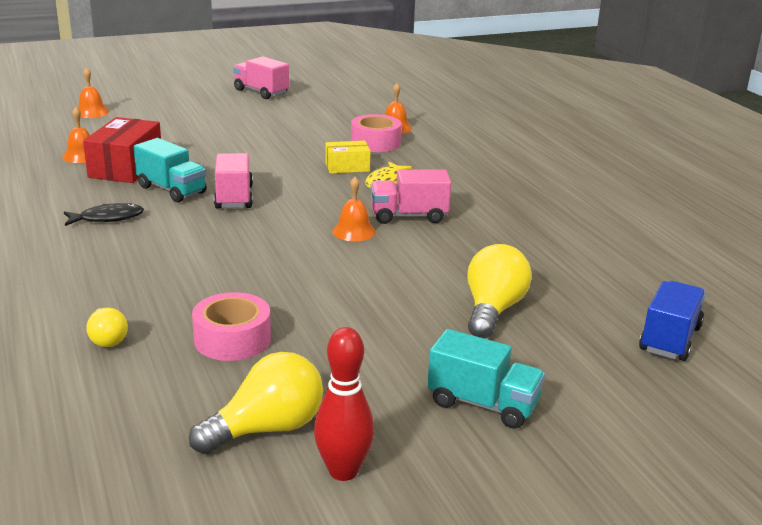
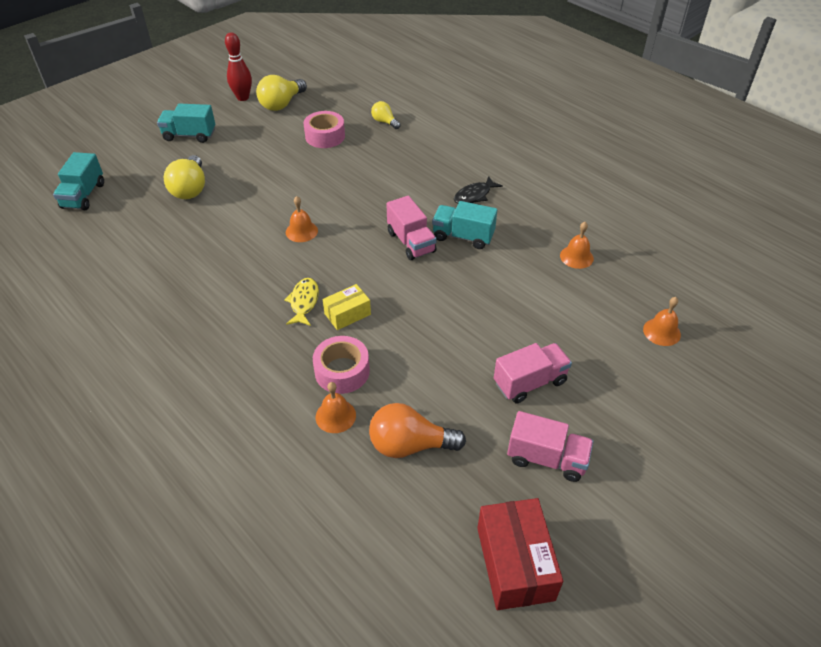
camera: 160 degrees right, 20 degrees up
(126, 167) = (525, 253): red box -> red box (515, 563)
(349, 110) = (410, 445): none -> orange light bulb
(408, 216) = (267, 260): pink truck -> pink truck (530, 382)
(670, 339) = (83, 195): blue truck -> turquoise truck

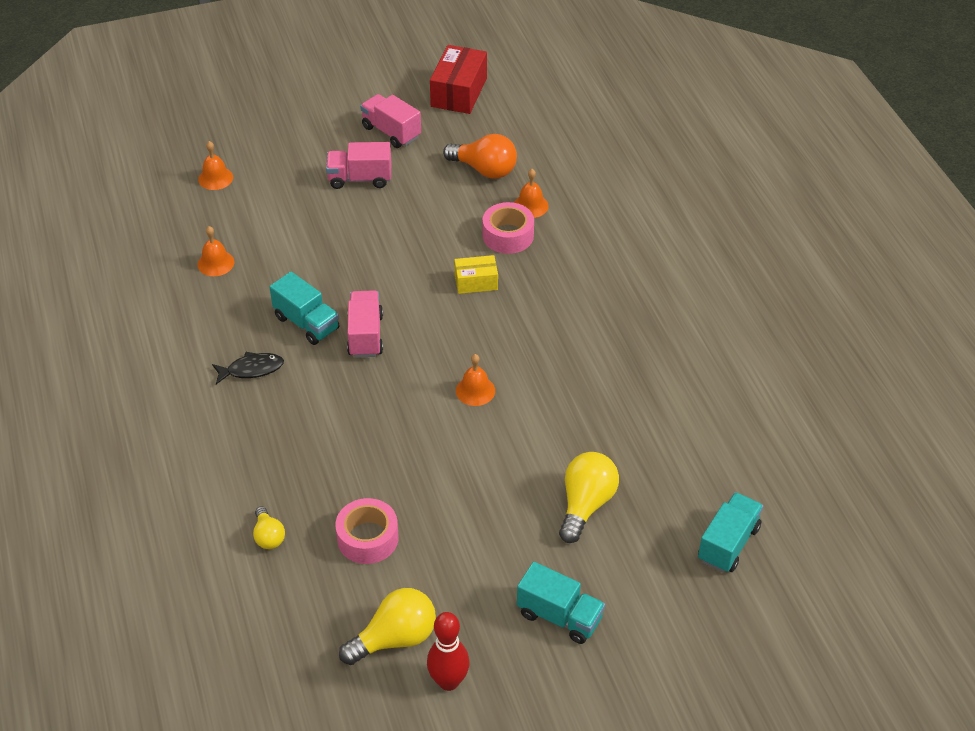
camera: 155 degrees left, 0 degrees up
(304, 302) = (511, 308): yellow fish -> none

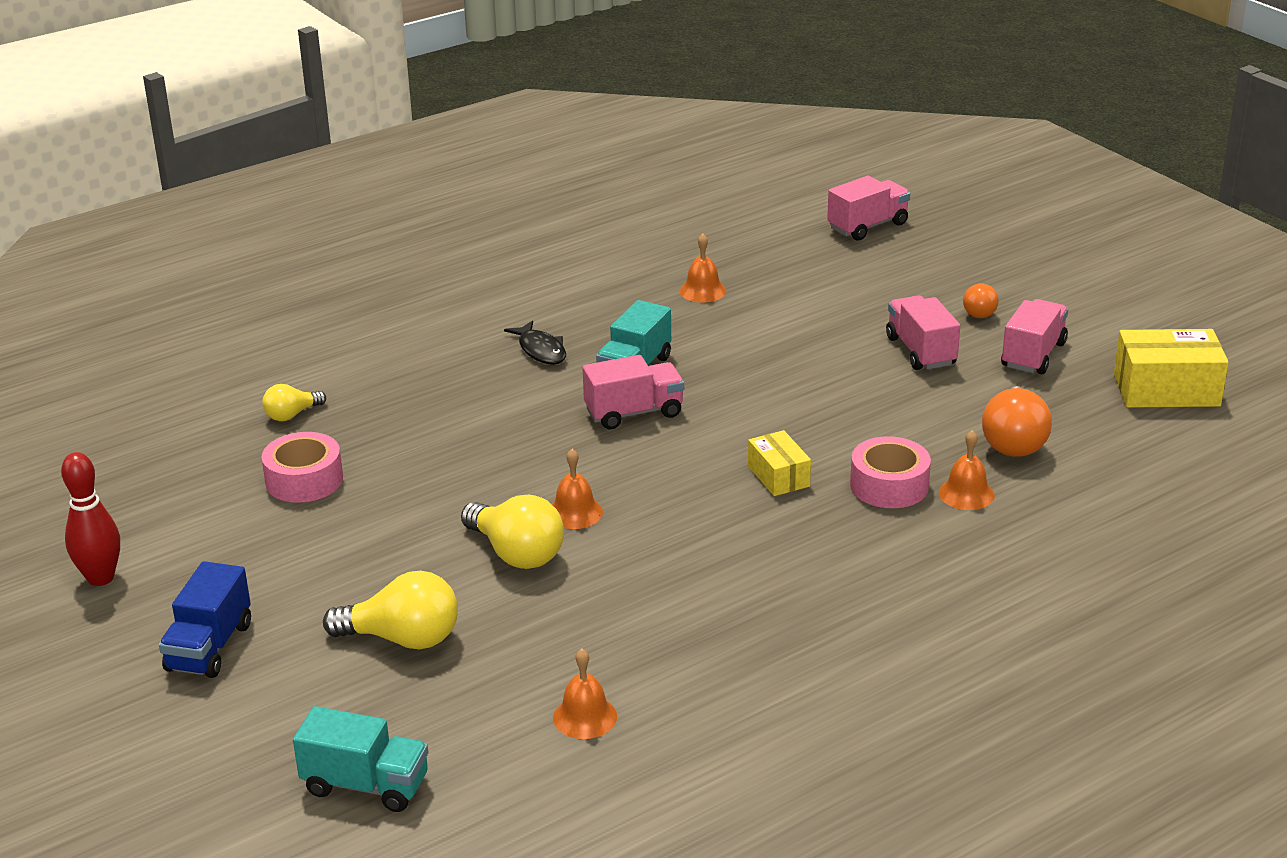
camera: 75 degrees right, 15 degrees down
(175, 157) = (867, 226): none -> pink truck
(215, 178) = (849, 258): orange bell -> orange bell (585, 717)
(324, 139) = (978, 311): none -> orange light bulb
(395, 638) = (159, 528): yellow light bulb -> yellow light bulb (516, 553)
(459, 92) = (1166, 390): red box -> yellow box
(559, 616) = (209, 647): turquoise truck -> blue truck

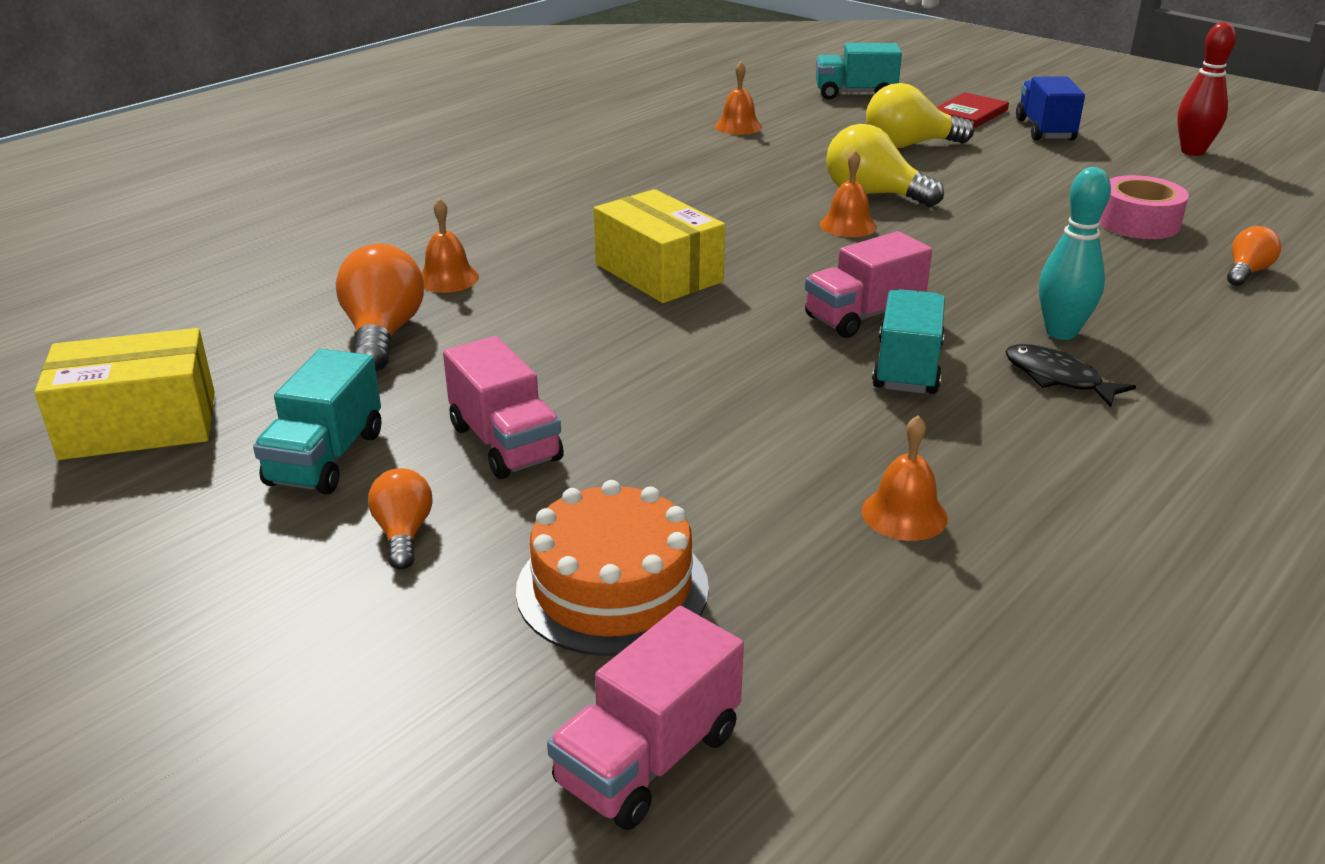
camera: 165 degrees right, 0 degrees up
(262, 701) = (968, 114): none -> red book
(292, 415) = (1246, 272): yellow light bulb -> orange light bulb
(501, 381) = (1061, 332): none -> turquoise bowling pin
(778, 476) = (658, 273): yellow box -> yellow box, size x1.69
(870, 278) = (612, 588): none -> orange cake
(889, 485) = (534, 277): pink tape -> none
(1033, 355) = (326, 458): pink truck -> turquoise truck

